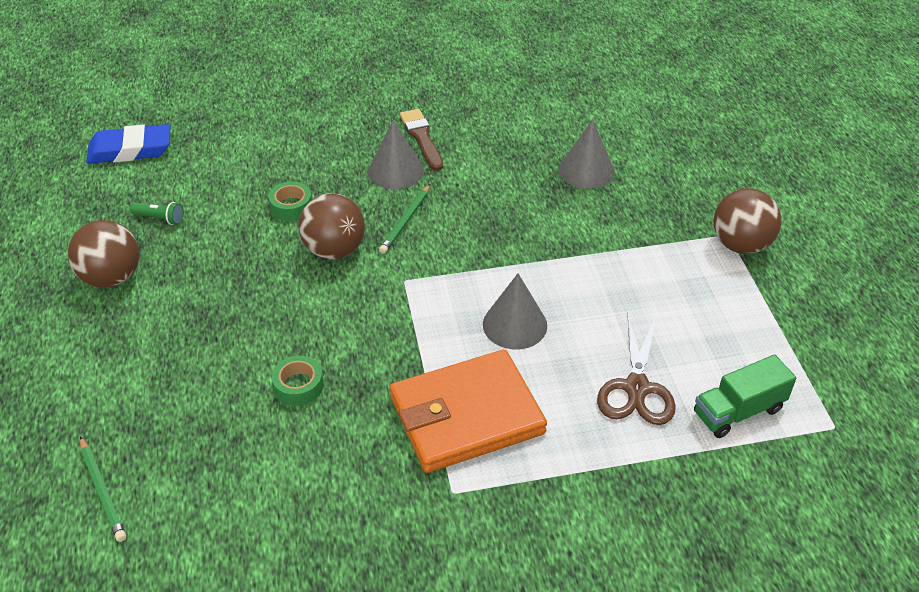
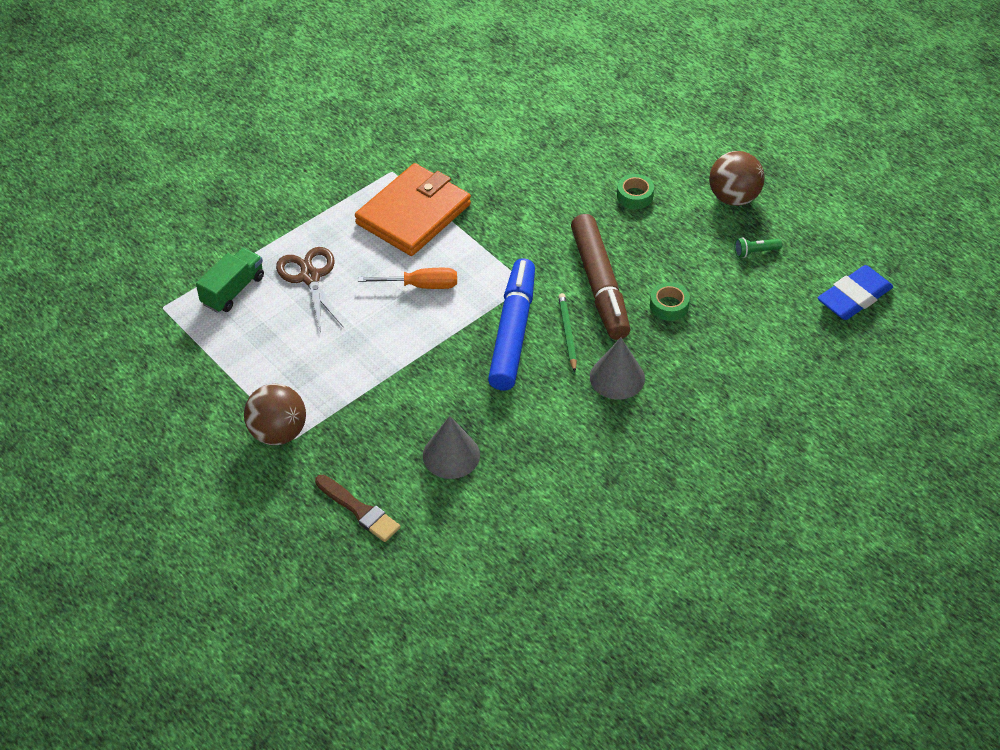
camera: 150 degrees right, 5 degrees up
(102, 491) = (590, 93): green pencil -> none
(298, 386) = (535, 186): green tape -> green tape (635, 196)
(334, 250) = (600, 285): brown ball -> brown marker
(421, 138) = (625, 424): brown brush -> brown brush (359, 510)
(456, 242) = (512, 332): none -> blue marker
(515, 324) = (421, 285): grey cone -> orange screwdriver

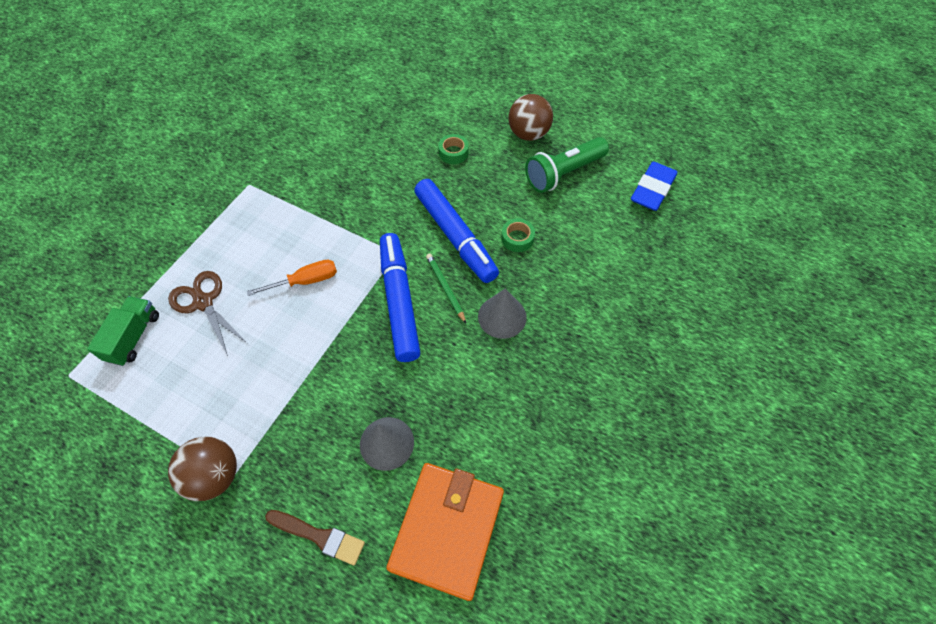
camera: 20 degrees left, 10 degrees up
(413, 214) = (279, 217): orange wallet -> orange wallet (447, 530)
(600, 285) = (455, 236): brown marker -> blue marker
(755, 252) = (563, 173): green flashlight -> green flashlight, size x2.31

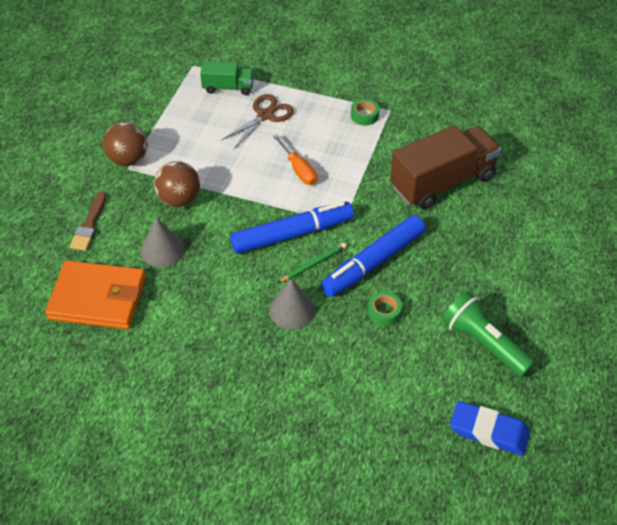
camera: 80 degrees right, 10 degrees down
(366, 162) = (442, 182): none -> brown truck
(453, 153) = (479, 245): green tape -> green tape (364, 115)
(528, 134) = (531, 306): brown ball -> brown ball (179, 199)

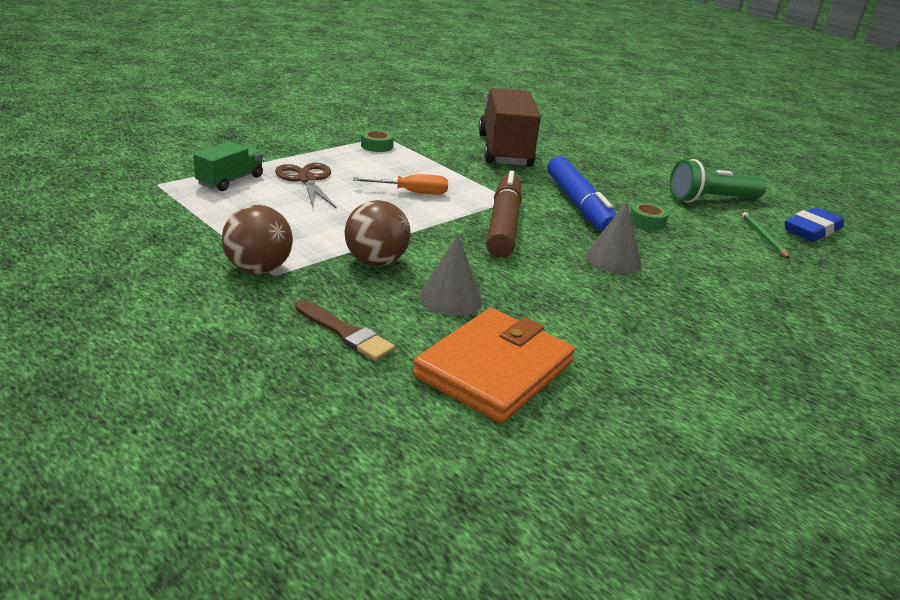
camera: 65 degrees left, 20 degrees down
(292, 234) = (503, 224): blue marker -> brown marker
(313, 264) = (556, 229): green pencil -> green pencil (763, 237)

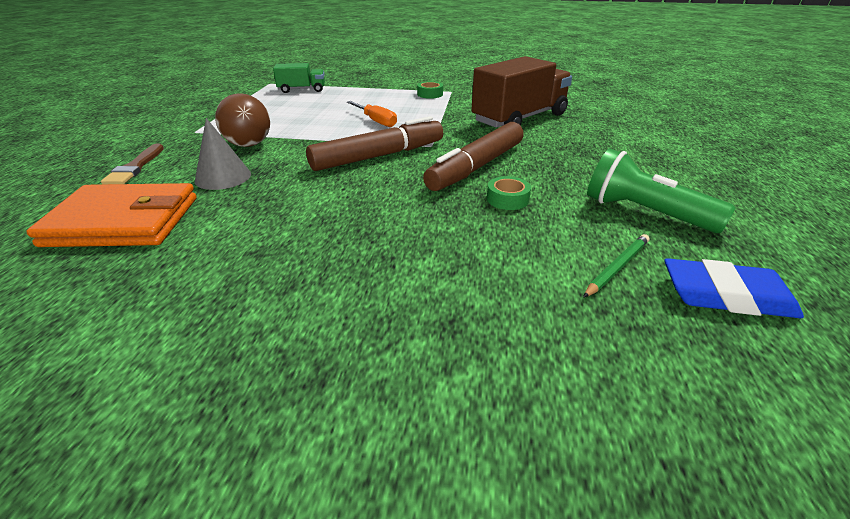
camera: 55 degrees right, 5 degrees up
(258, 269) = (196, 127): brown ball -> none
(306, 180) = (338, 99): brown scissors -> none
(579, 205) = (476, 167): blue marker -> brown marker
(613, 259) = (391, 208): grey cone -> none

